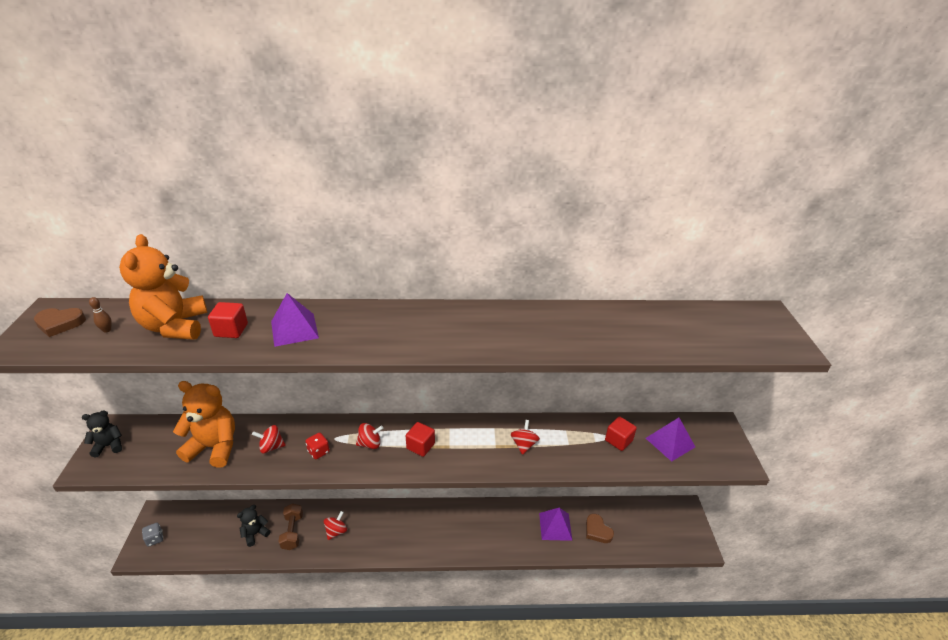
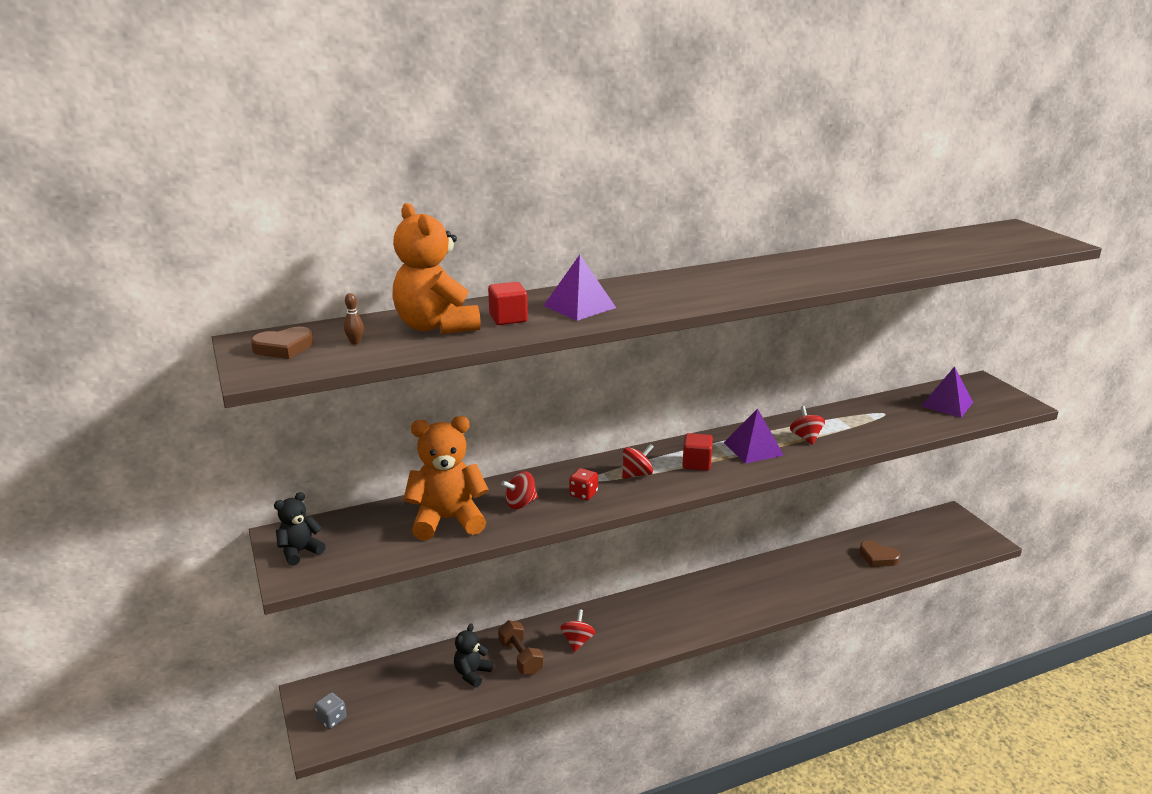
camera: 20 degrees left, 10 degrees down
(555, 526) = (830, 566): purple pyramid -> purple pyramid (753, 449)
(618, 440) = (897, 413): red cube -> none

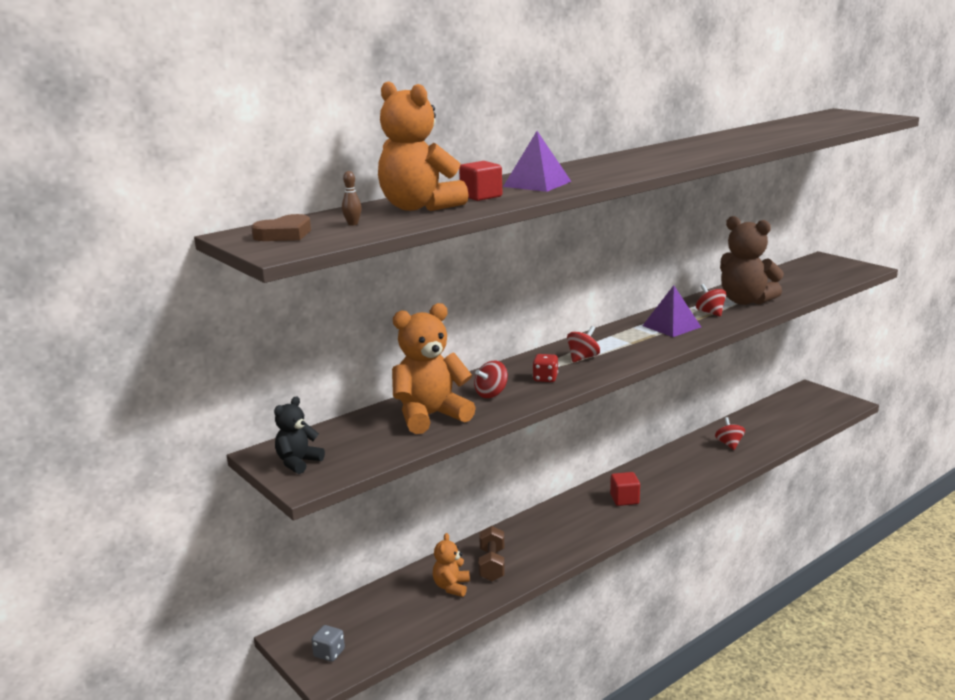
camera: 15 degrees left, 5 degrees down
(472, 674) = (451, 587): black teddy bear -> orange teddy bear
(520, 658) = (492, 565): brown dumbbell -> brown dumbbell turned 45 degrees clockwise
(577, 641) = (539, 541): red spinning top -> red spinning top (729, 444)
(696, 463) = (630, 343): red cube -> red cube (624, 499)
(854, 428) = (745, 301): none -> brown teddy bear
(878, 557) = (767, 430): brown heart -> none
(946, 404) = (807, 276): purple pyramid -> none

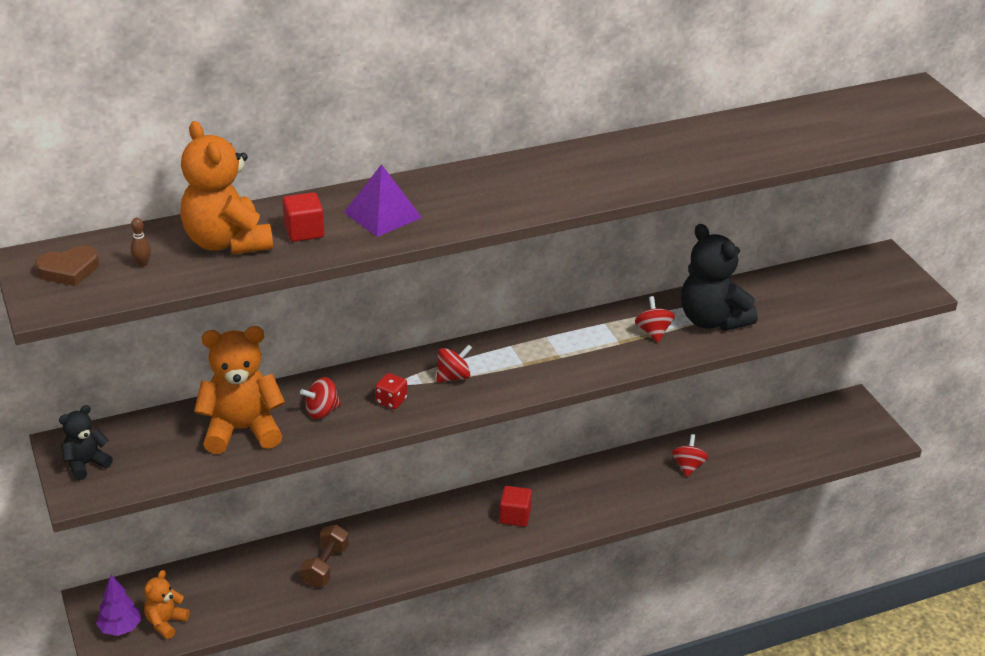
camera: 15 degrees right, 15 degrees up
(329, 653) = (120, 628): grey dice -> purple tree
(451, 587) = (271, 583): orange teddy bear -> orange teddy bear (166, 622)
(671, 326) = (590, 346): purple pyramid -> none
(745, 301) = (712, 320): brown teddy bear -> black teddy bear

